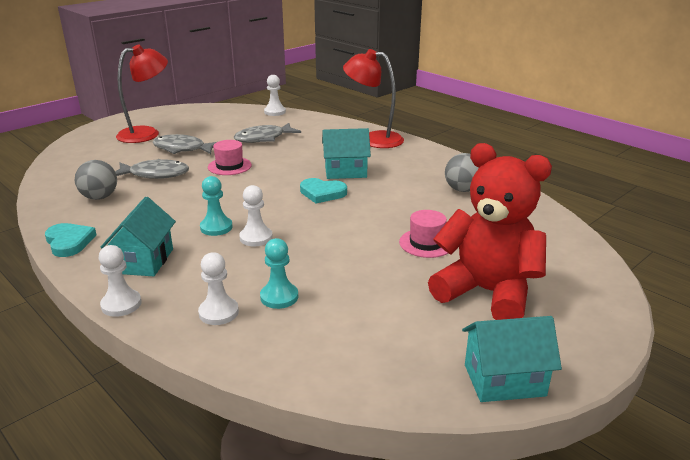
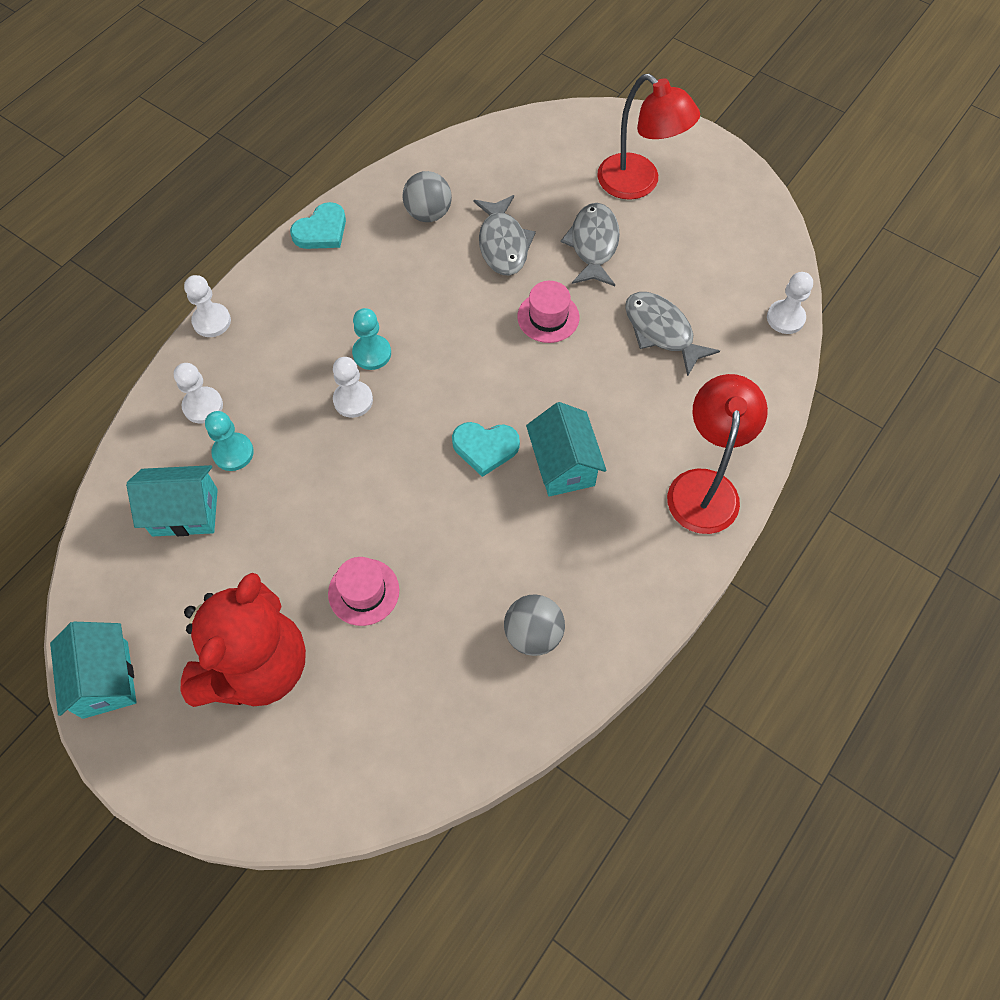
camera: 80 degrees right, 35 degrees up
(144, 261) = (291, 310): turquoise house -> turquoise house (185, 512)
(322, 193) = (485, 448): turquoise heart -> turquoise heart turned 90 degrees counterclockwise

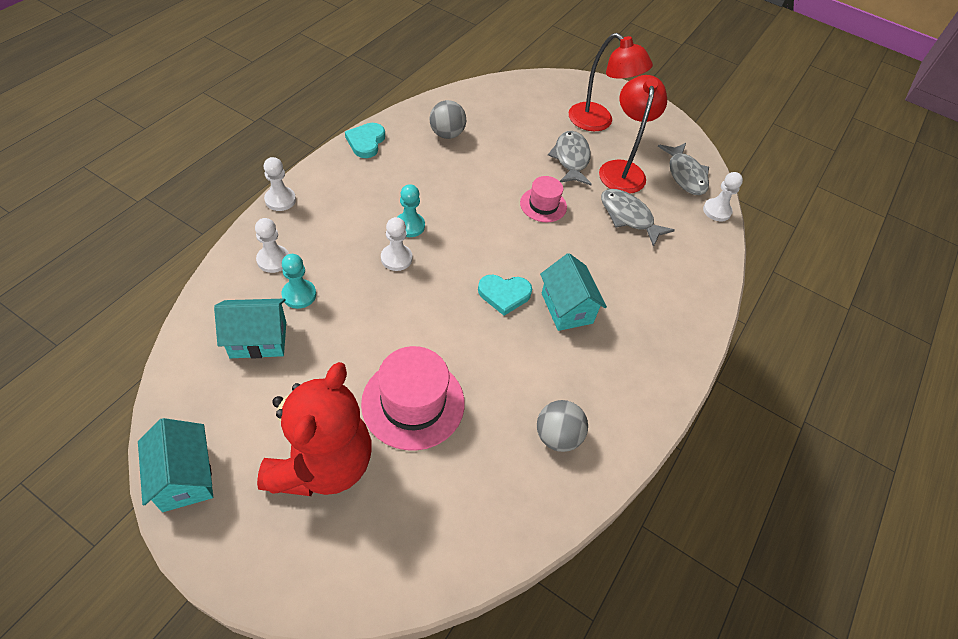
camera: 10 degrees left, 10 degrees down
(321, 231) = (366, 142): turquoise heart -> turquoise heart turned 150 degrees clockwise
(363, 592) = (413, 403): pink hat -> pink hat, size x1.71
(503, 244) = (504, 156): grey fish -> grey fish (685, 175)
(704, 486) = (677, 325): red lamp -> red lamp (622, 169)

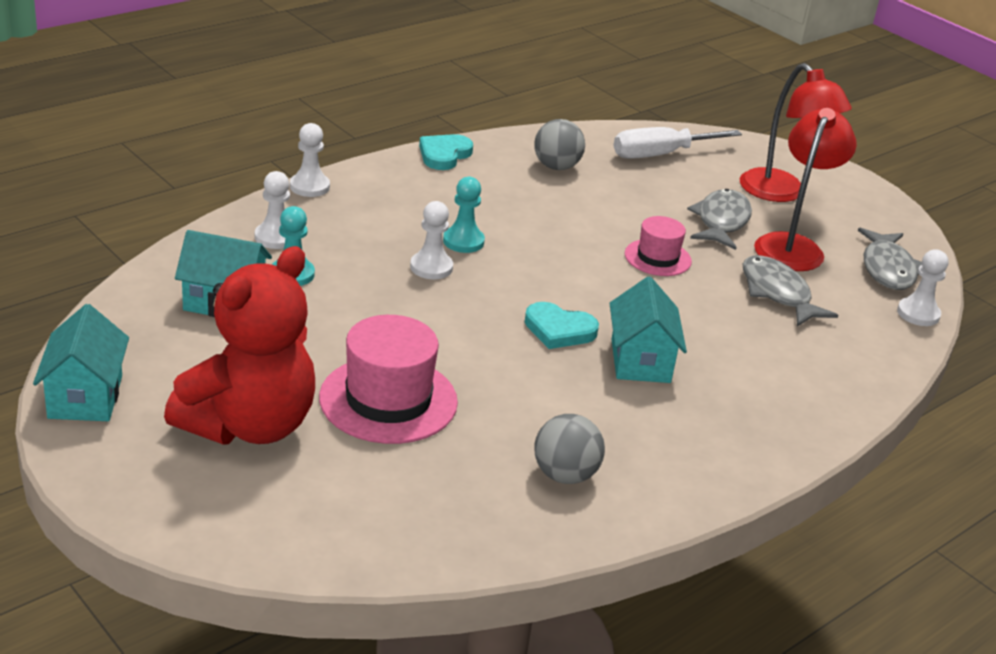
camera: 20 degrees right, 20 degrees down
(510, 105) = (660, 154): none -> white screwdriver

